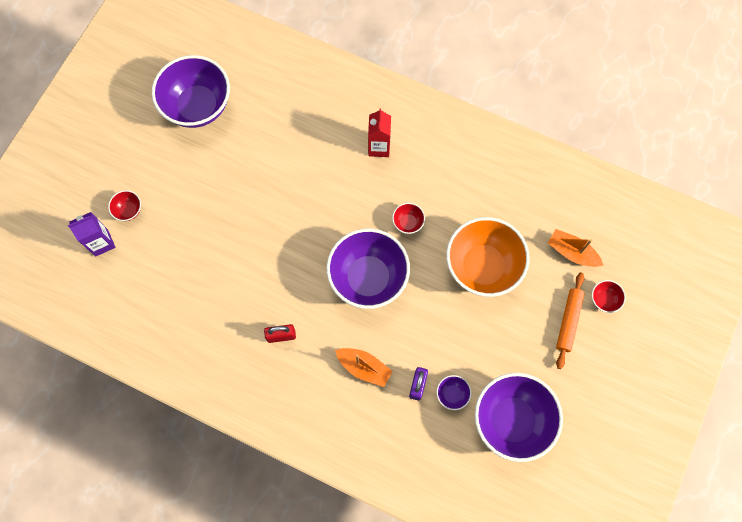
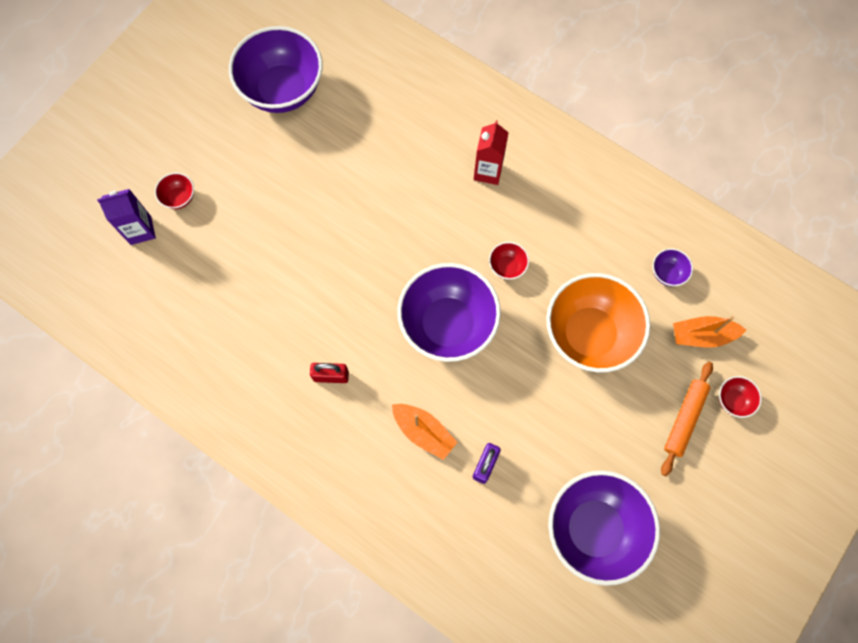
camera: 10 degrees right, 0 degrees up
(452, 394) = (525, 483): purple bowl -> purple bowl (667, 273)
(572, 252) = (702, 335): orange boat -> orange boat turned 45 degrees counterclockwise

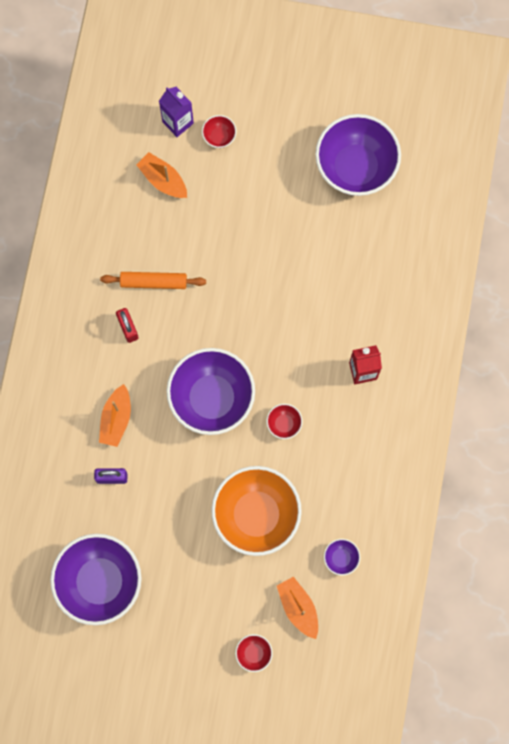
camera: 65 degrees right, 5 degrees up
(192, 271) = (163, 180): none -> orange boat
(684, 419) = (219, 619): orange rolling pin -> orange rolling pin (153, 282)

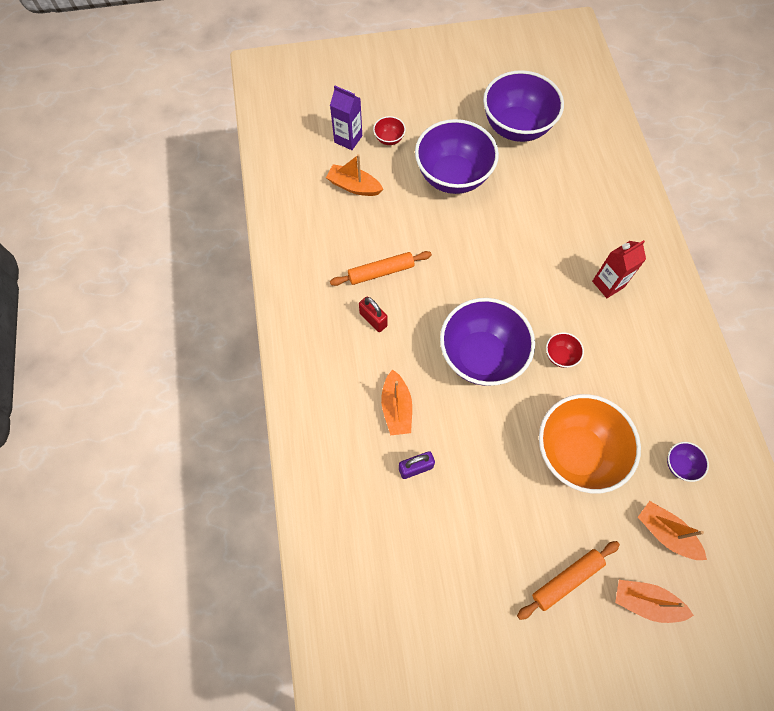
camera: 20 degrees left, 10 degrees down
(100, 581) = (448, 585): purple bowl -> purple bowl (453, 176)
(198, 613) = (566, 580): none -> orange rolling pin
(253, 653) = (645, 602): red bowl -> orange boat

